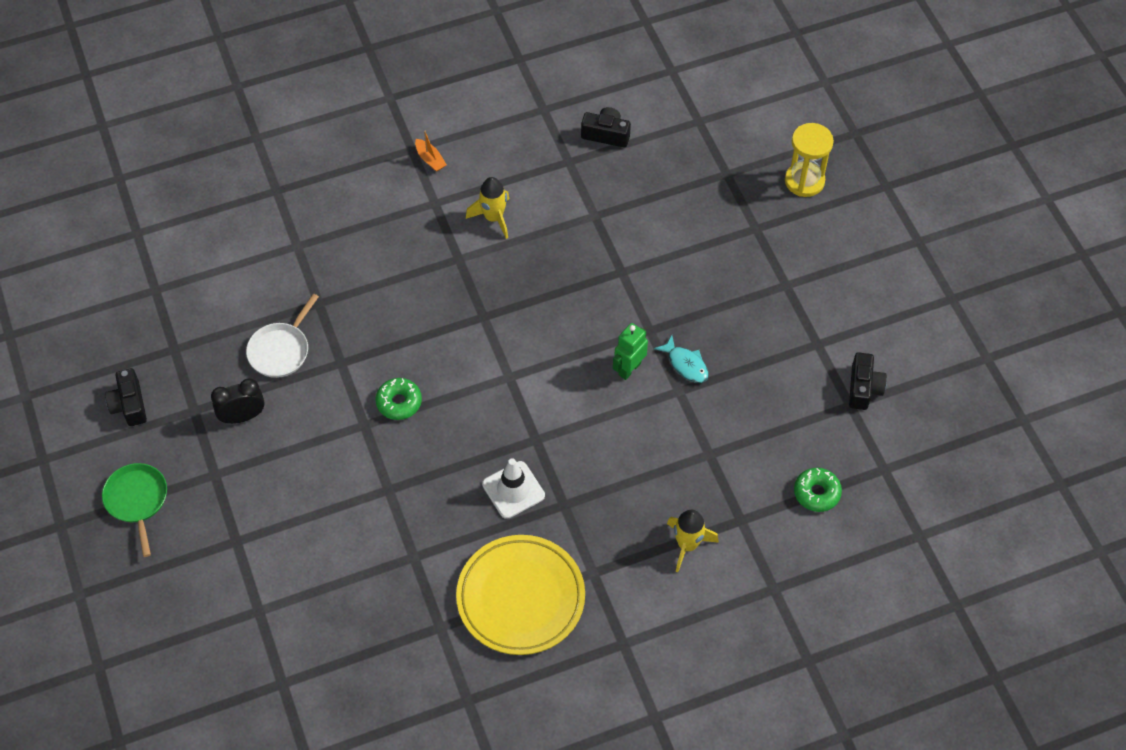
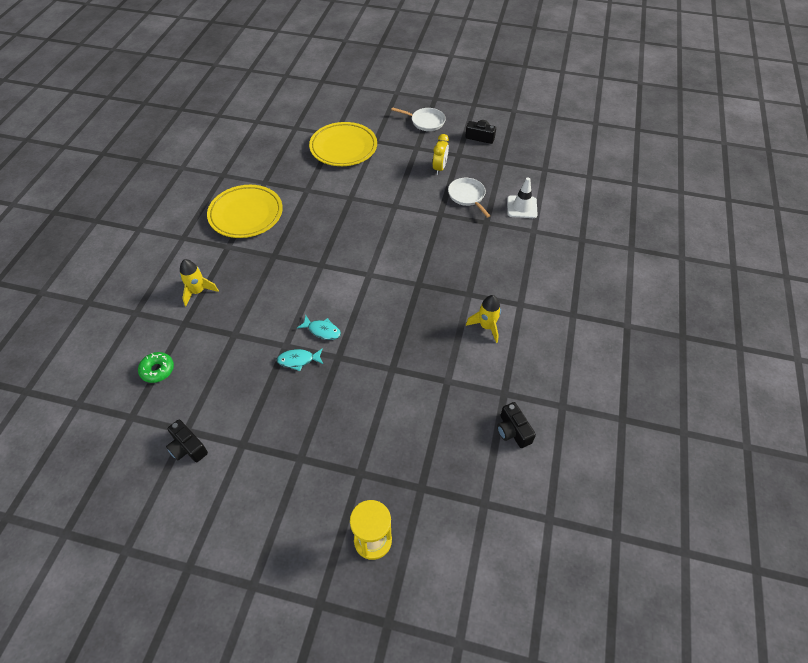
camera: 125 degrees right, 5 degrees down
(137, 500) = (426, 122): green pan -> white pan
(242, 416) = (439, 168): black clock -> yellow clock
(283, 574) = (343, 148): none -> yellow plate
(399, 402) = (395, 224): green donut -> none
(430, 159) = (558, 319): orange boat -> none
(513, 490) = (302, 241): white traffic cone -> white traffic cone (522, 207)
(606, 134) = (513, 431): black camera -> black camera turned 105 degrees clockwise
(629, 369) = (322, 330): green robot -> turquoise fish

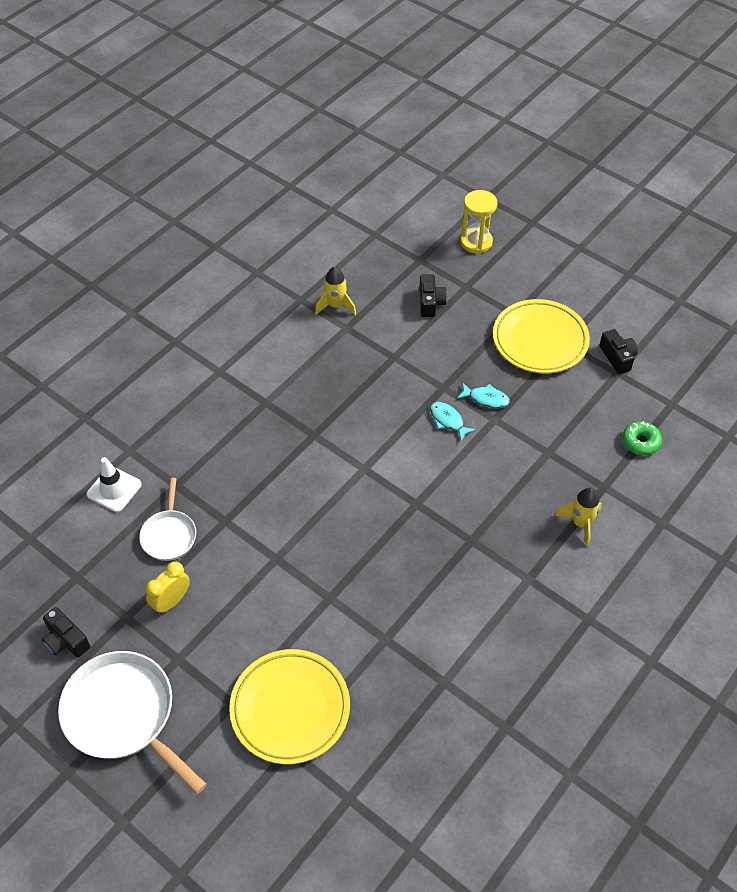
camera: 155 degrees left, 0 degrees up
(246, 214) = (489, 626): yellow plate -> yellow plate (540, 340)
(426, 122) = (124, 715): white pan -> white pan, size x1.80
(486, 326) = (272, 362): yellow rocket -> yellow rocket (336, 306)
(513, 431) = (315, 270): black camera -> black camera (430, 303)

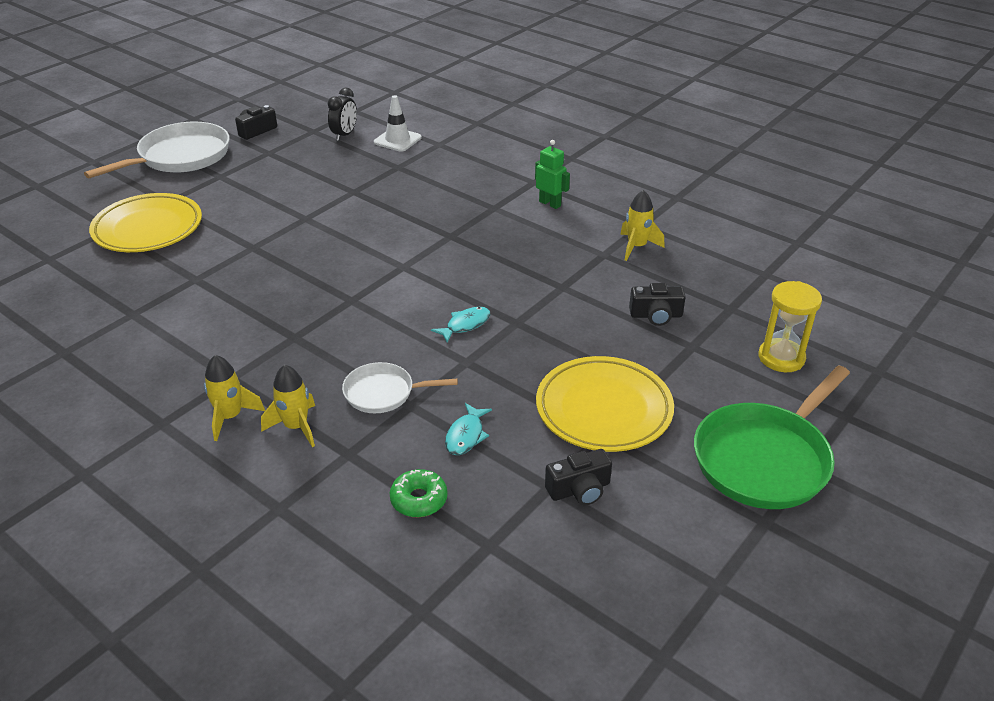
camera: 90 degrees right, 15 degrees down
(93, 542) = (344, 135): none -> black clock
(169, 535) = (344, 166): white pan -> white pan (383, 393)
(171, 601) = (276, 170): yellow clock -> none
(261, 360) = (550, 203): none -> green robot
(486, 399) = (499, 356): turquoise fish -> turquoise fish (466, 435)
(575, 570) = (230, 417): none -> yellow rocket
(576, 265) = (765, 459): none -> green pan

